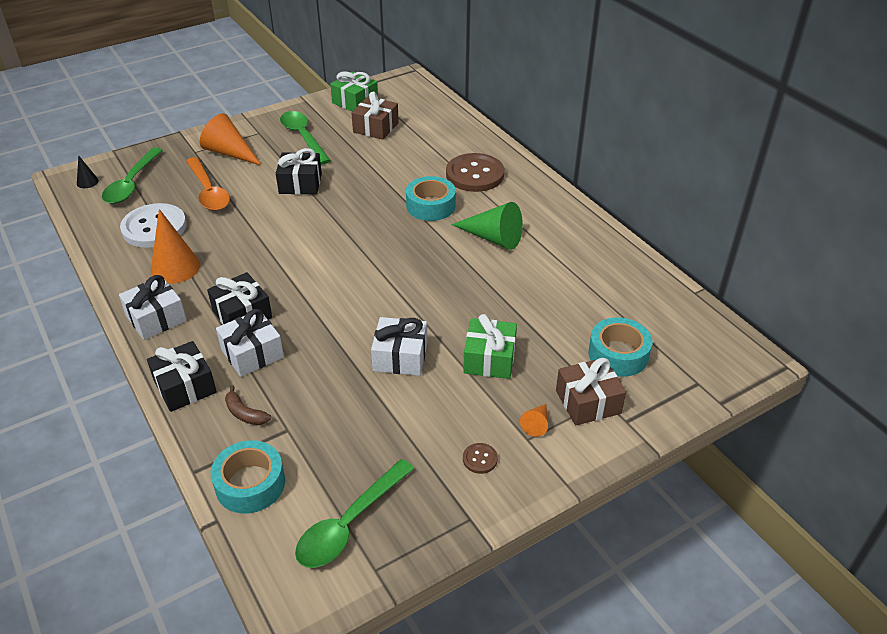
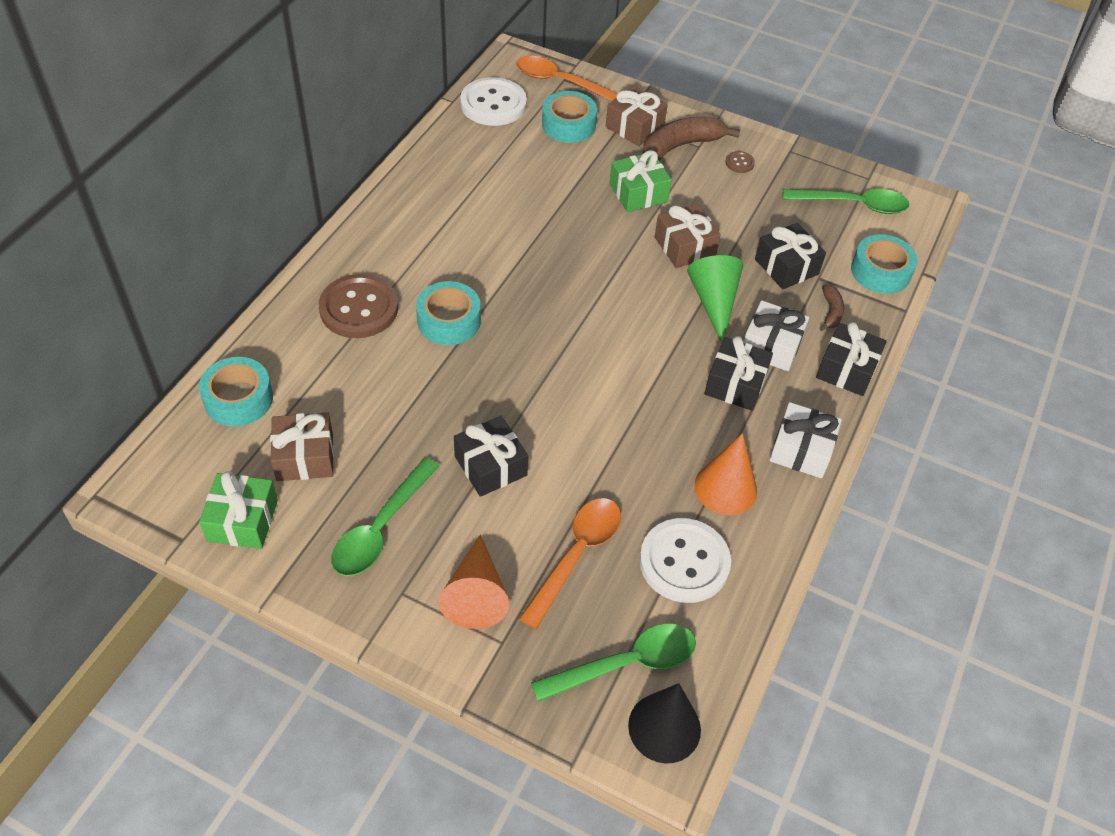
camera: 125 degrees left, 10 degrees up
(87, 182) = (664, 727): black cone -> black cone, size x2.03
(319, 413) = (786, 266): none -> black gift
(400, 357) = (684, 246): white gift -> brown gift
(439, 118) = (238, 399): none -> turquoise tape
(493, 238) = (470, 249): green cone -> green cone (714, 302)
(536, 424) = (681, 146): orange cone -> brown banana
(677, 316) = (493, 104): none -> white button
(693, 378) = (560, 82): none -> orange spoon

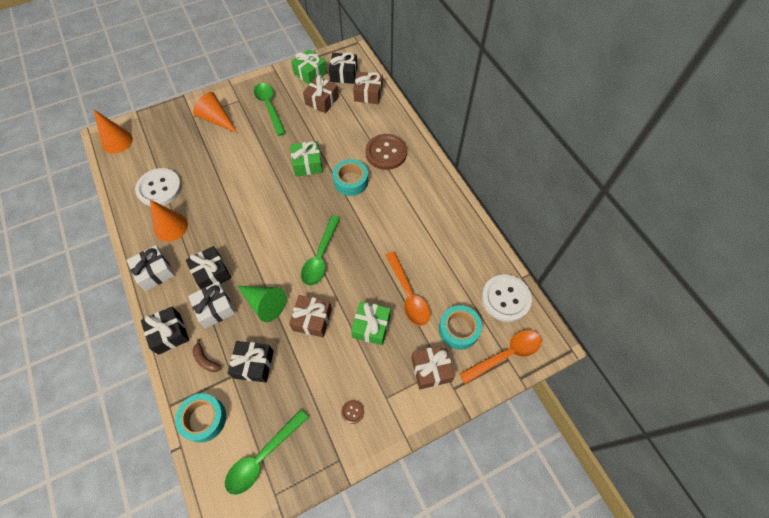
camera: 130 degrees right, 10 degrees up
(238, 399) = (368, 94): turquoise tape -> brown gift
(461, 391) = (307, 164): none -> green gift
(490, 466) = (263, 153): black gift -> black gift (344, 74)
(576, 555) = (199, 156): orange spoon -> orange spoon (408, 294)
(626, 663) = (147, 145): green spoon -> green spoon (320, 256)
(664, 727) = (117, 141): black cone -> orange cone
(681, 146) = (394, 385): brown banana -> none

